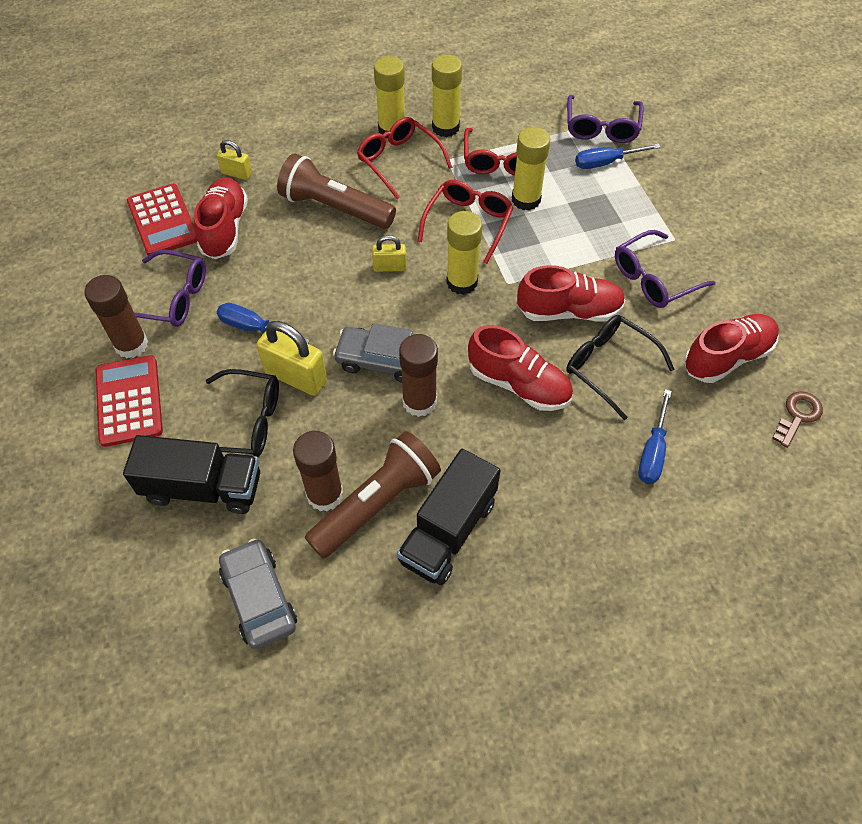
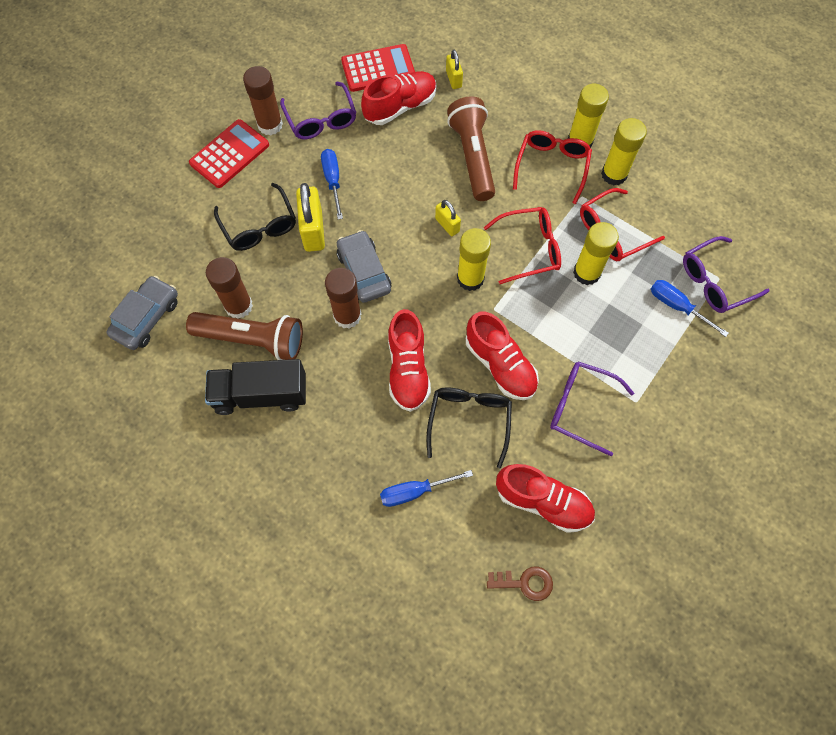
camera: 55 degrees right, 10 degrees up
(163, 221) = (378, 69): red calculator -> red calculator turned 135 degrees counterclockwise
(203, 488) = (198, 236): black truck -> none

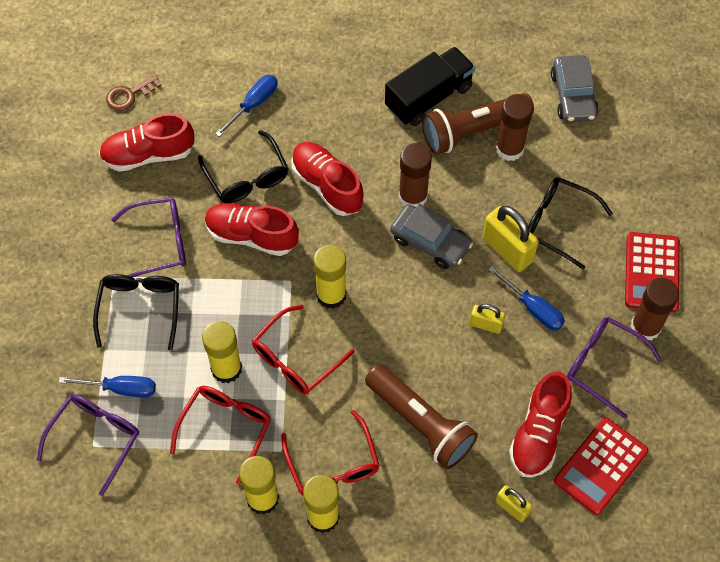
camera: 145 degrees right, 5 degrees down
(447, 225) = (390, 333): yellow padlock -> yellow padlock (486, 325)
(629, 360) = (140, 309): none -> black glasses

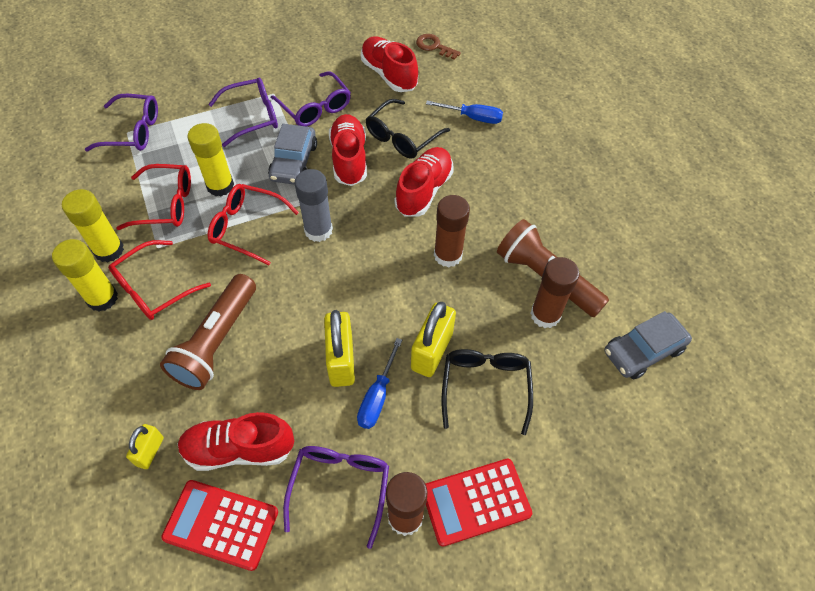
camera: 65 degrees right, 5 degrees down
(121, 388) = (180, 130): blue screwdriver -> none
(140, 309) = (251, 117): black glasses -> purple glasses
(331, 295) = (318, 230): yellow glue stick -> grey glue stick
(428, 97) = (559, 231): black truck -> none
(430, 242) = (408, 285): grey car -> grey car (294, 162)
(486, 325) = (341, 360): yellow padlock -> yellow padlock, size x1.76

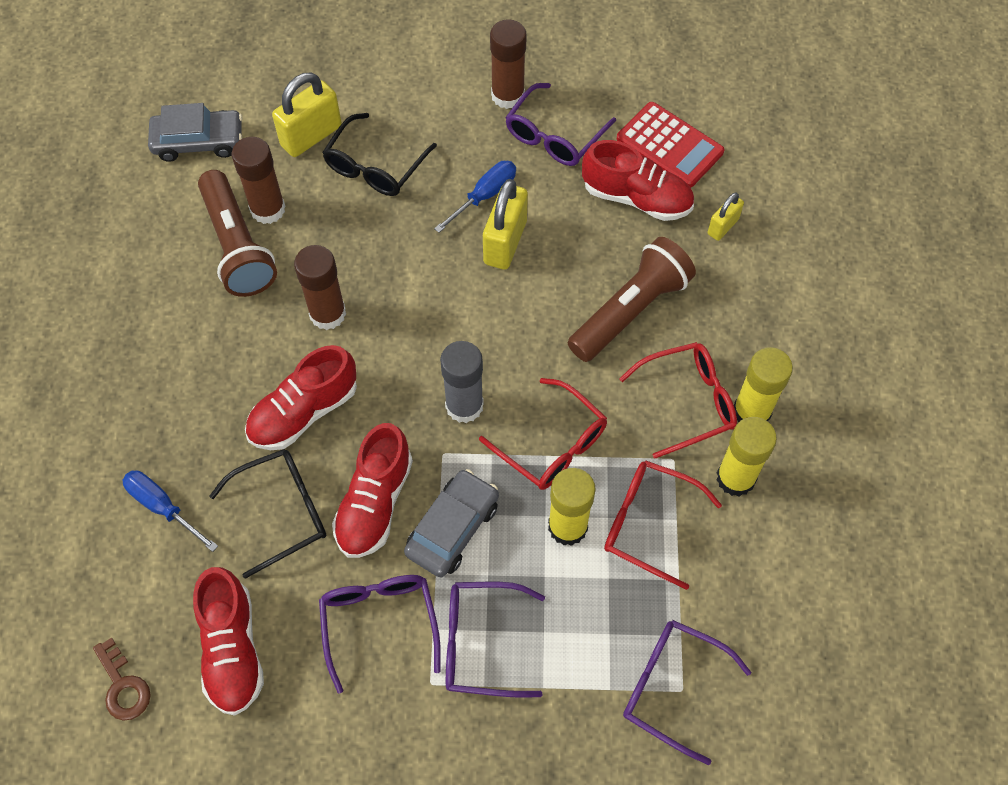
camera: 155 degrees left, 5 degrees up
(431, 351) = (408, 217): yellow padlock -> yellow padlock (311, 136)
(475, 502) = (441, 85): red calculator -> none

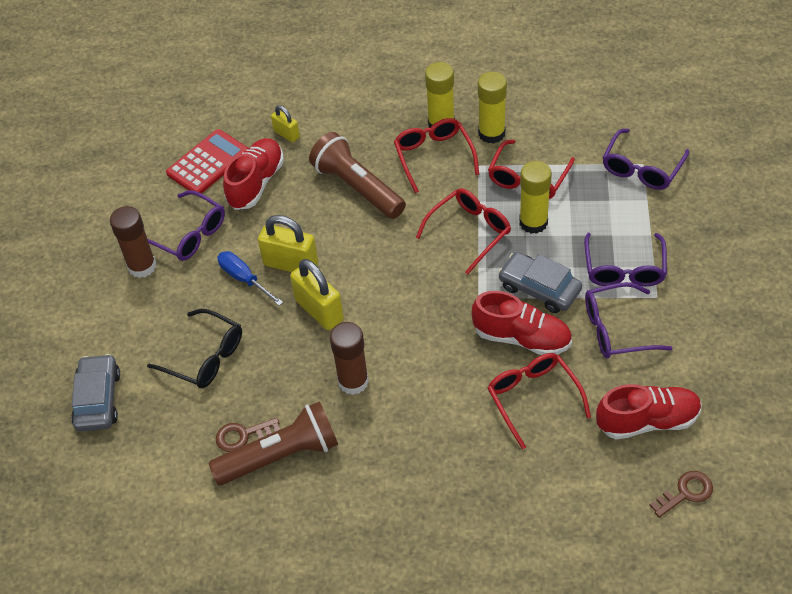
camera: 85 degrees left, 10 degrees down
(162, 507) = (534, 484): blue screwdriver -> none
(198, 141) = (159, 501): grey car -> grey car (98, 399)
(268, 209) = (243, 435): brown glue stick -> brown key
(281, 513) = (534, 399): black glasses -> red glasses
(304, 412) = (445, 391): red shoe -> none
(311, 136) = (165, 408): yellow padlock -> yellow padlock (319, 310)
(464, 406) = (438, 285): grey glue stick -> none

